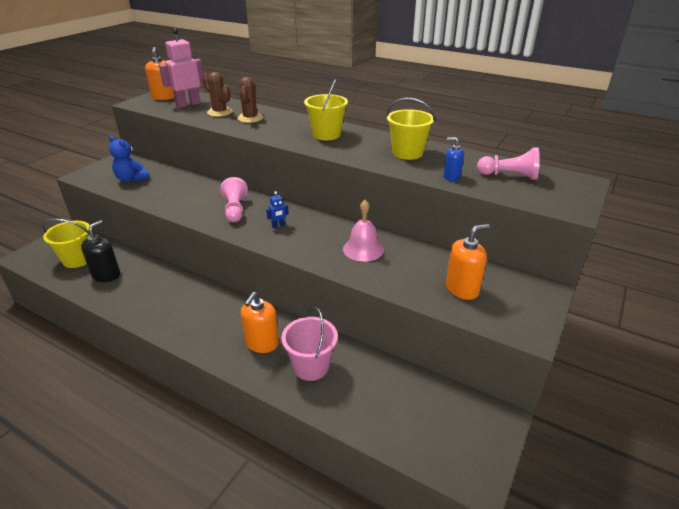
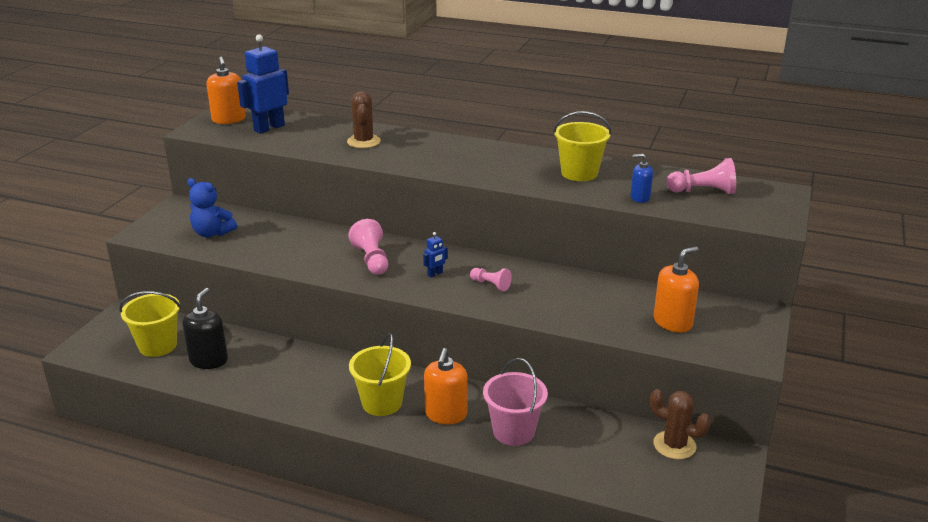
camera: 10 degrees left, 5 degrees down
(188, 104) = (269, 128): pink robot -> blue robot
(219, 112) = (319, 136): brown cactus -> brown cactus (674, 445)
(318, 239) = (490, 285): none -> pink pawn
(326, 134) = (472, 157): yellow bucket -> yellow bucket (382, 403)
(363, 249) = (548, 291): pink bell -> none

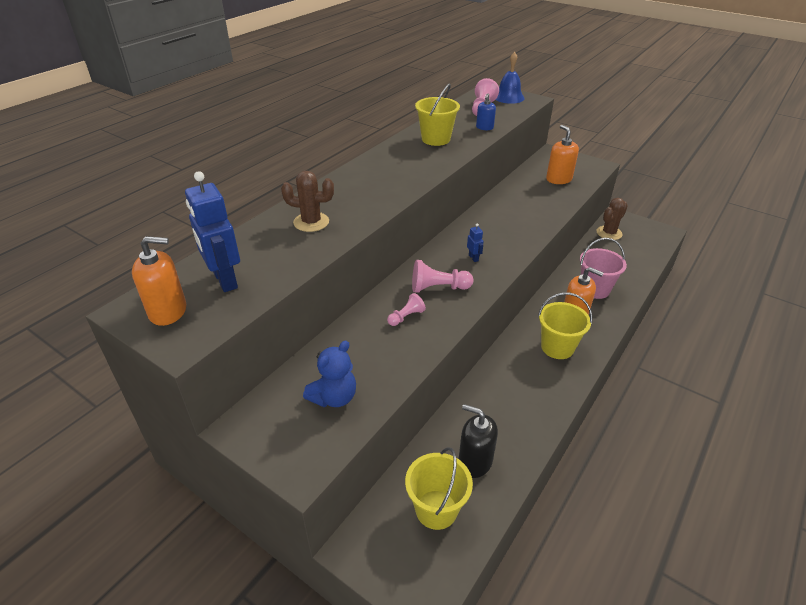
camera: 75 degrees left, 10 degrees up
(490, 285) = (497, 235): pink pawn -> pink pawn (406, 317)
(765, 206) = (508, 97): none -> blue bell

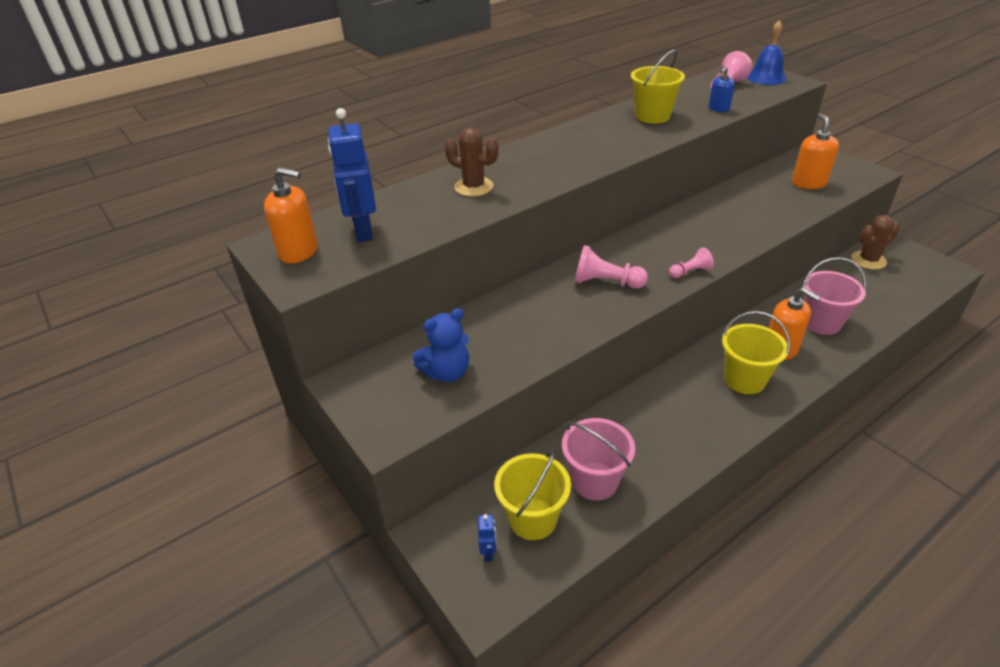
camera: 20 degrees right, 0 degrees up
(406, 317) = (556, 306): pink pawn -> pink pawn (690, 272)
(473, 258) = (661, 257): blue robot -> blue robot (488, 552)
(475, 462) = (595, 481): black soap dispenser -> pink bucket

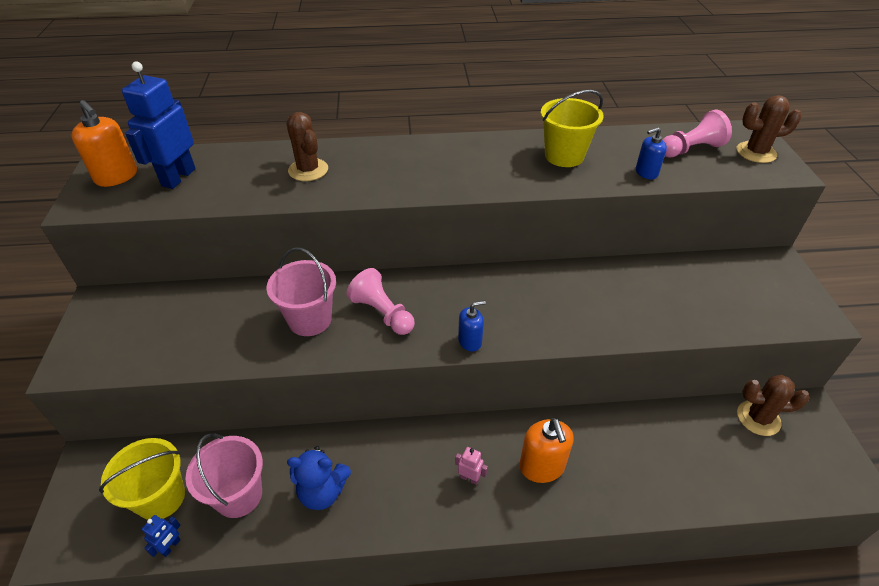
camera: 30 degrees right, 5 degrees up
(447, 372) = (167, 333): blue teddy bear -> blue teddy bear (322, 492)
(488, 552) = (104, 505): blue robot -> blue robot (171, 546)
(690, 272) = (470, 341): pink pawn -> blue soap dispenser
(744, 380) = (469, 478): yellow bucket -> pink robot
(766, 77) = (756, 152): blue bell -> brown cactus
(808, 183) = (722, 298): orange soap dispenser -> none
(821, 323) = (618, 462): pink bucket -> pink bucket (310, 320)

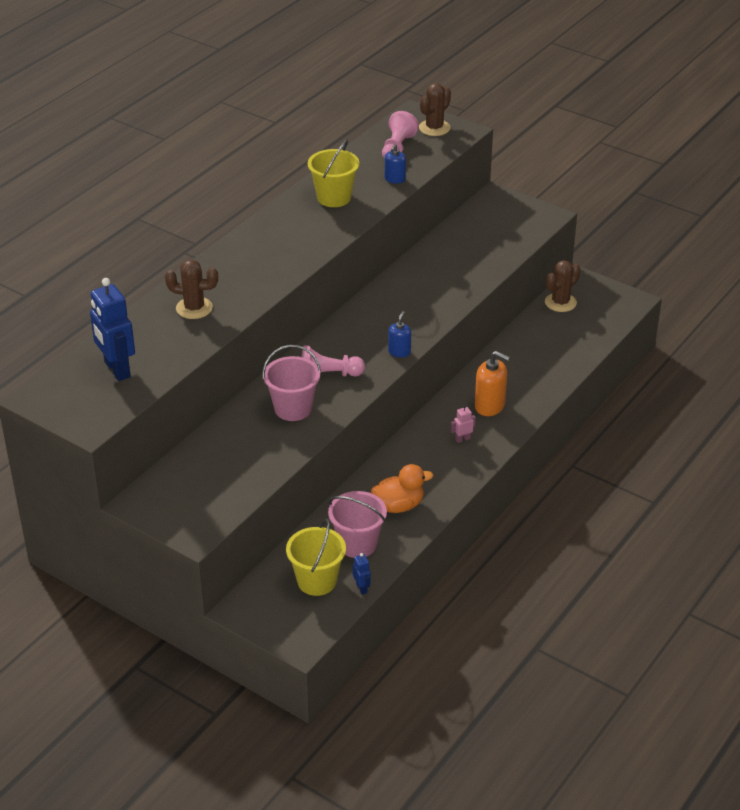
camera: 50 degrees left, 5 degrees down
(116, 176) = (71, 399): orange soap dispenser -> none
(322, 492) = (399, 506): blue teddy bear -> orange duck

